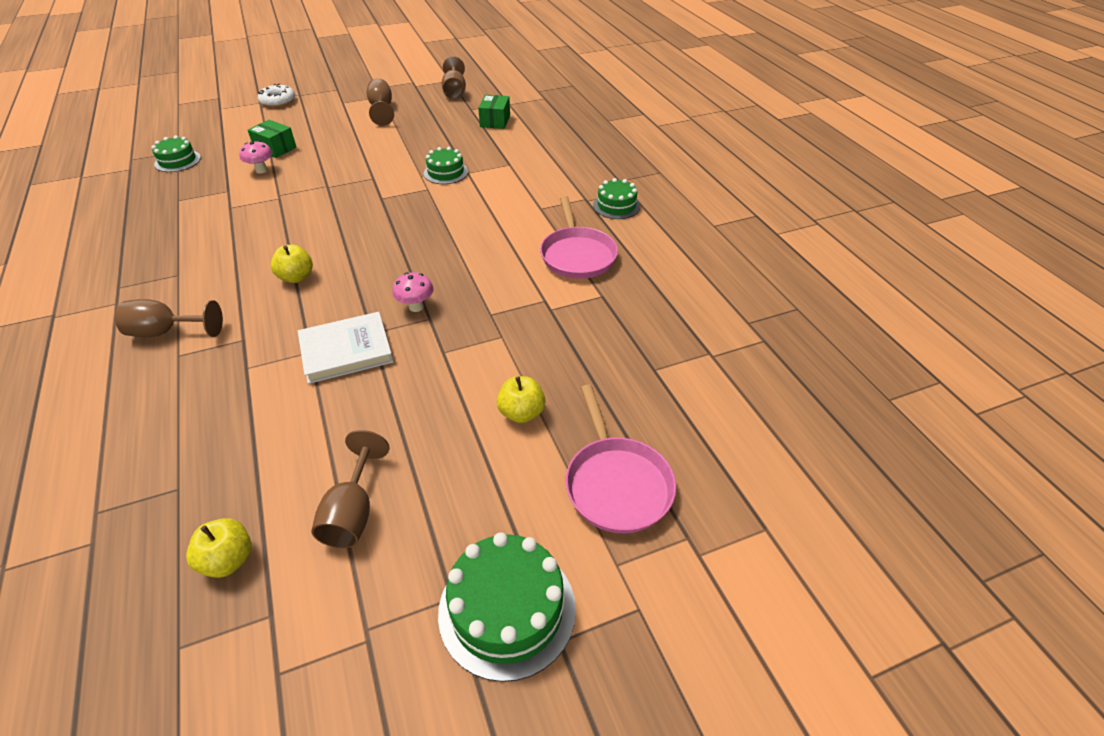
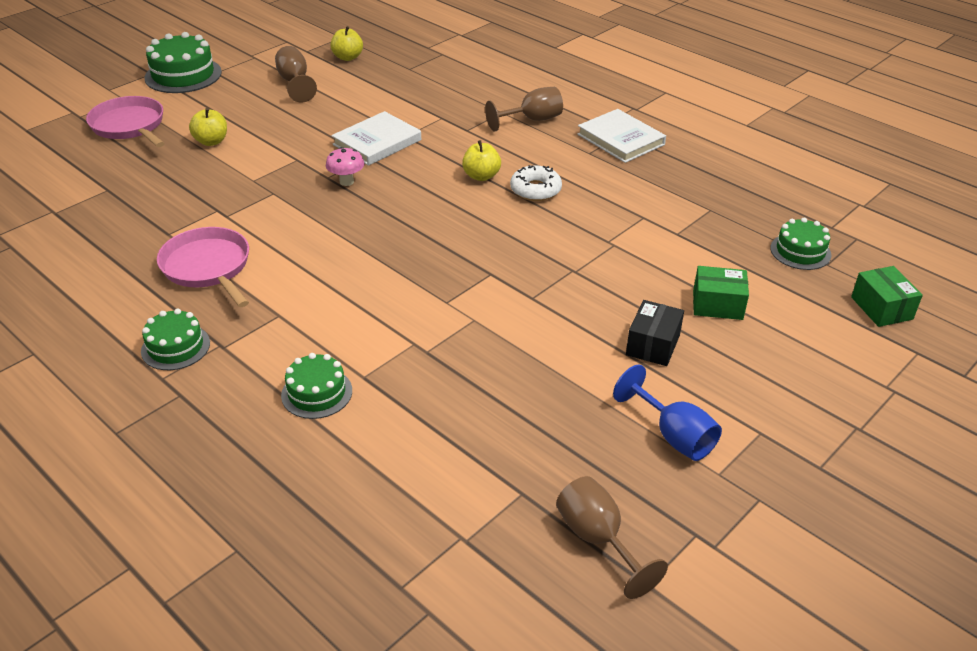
camera: 155 degrees right, 5 degrees down
(130, 280) = (621, 139): none -> white book
(261, 170) = (682, 268): pink mushroom -> none
(278, 101) = (863, 398): white donut -> white donut (535, 190)
(339, 140) = (653, 345): none -> black box
(382, 109) = (673, 436): brown goblet -> blue goblet
(446, 172) = (444, 334): green cake -> green cake (317, 393)
(495, 121) = (452, 472): green box -> green box (881, 308)

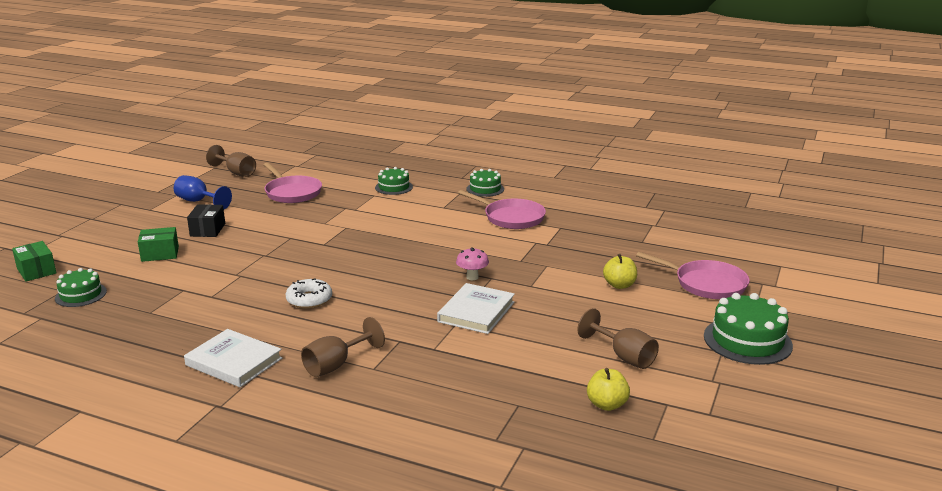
camera: 160 degrees right, 15 degrees down
(481, 176) = (362, 301): yellow apple -> none
(500, 422) = (292, 193): none -> pink pan

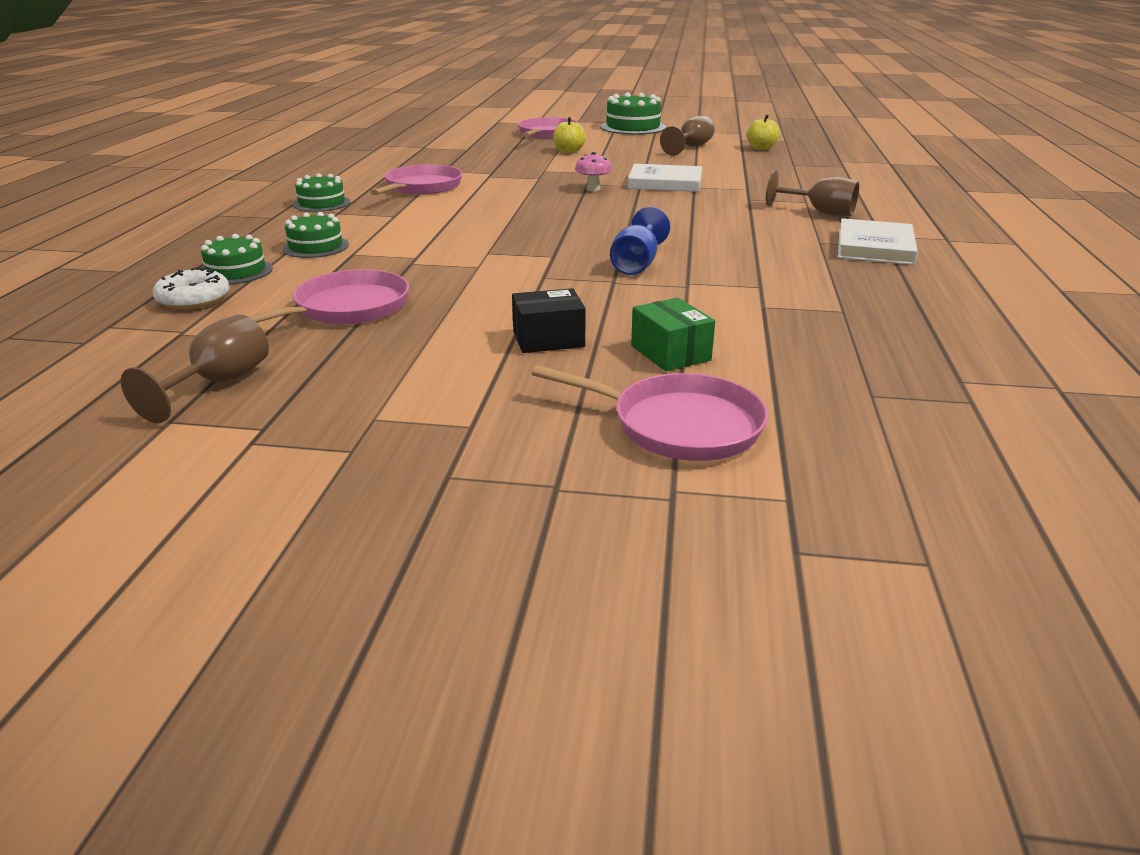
camera: 105 degrees left, 5 degrees up
(36, 271) = (844, 451): green box -> none
(81, 295) = (864, 373): green cake -> green cake (236, 271)
(98, 244) = (679, 425): none -> pink pan
(198, 201) = (411, 382): blue goblet -> blue goblet (636, 264)
(309, 299) = (711, 239): white donut -> white donut (194, 299)

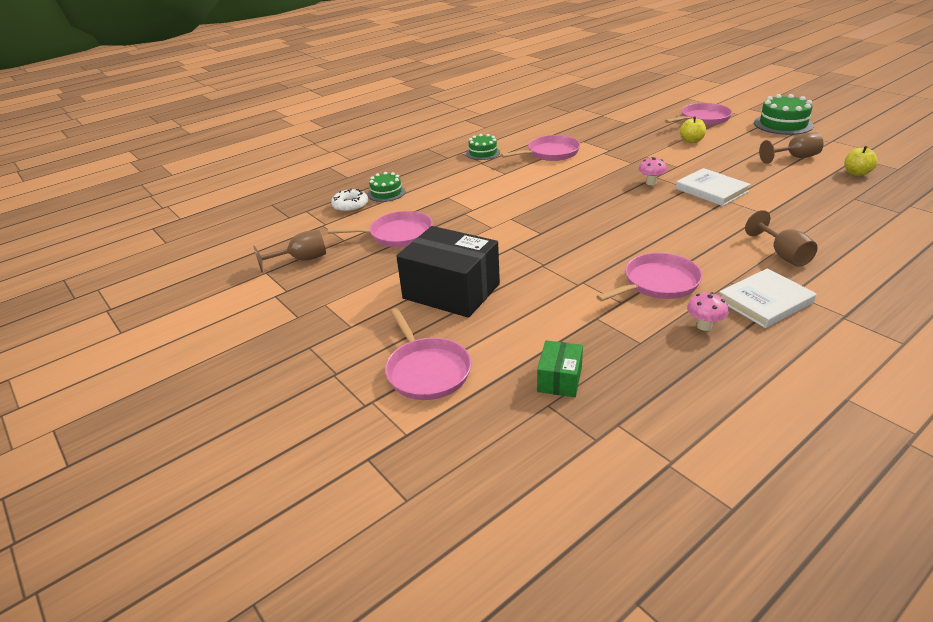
camera: 45 degrees right, 5 degrees up
(316, 247) = (438, 186): green cake -> none
(548, 339) = (451, 291): black box -> black box, size x2.05
(636, 264) = (576, 256): blue goblet -> none
(670, 353) = (492, 326): green box -> green box (559, 379)
(762, 261) = (658, 283): none -> pink pan
(867, 279) = (704, 326): none -> pink mushroom

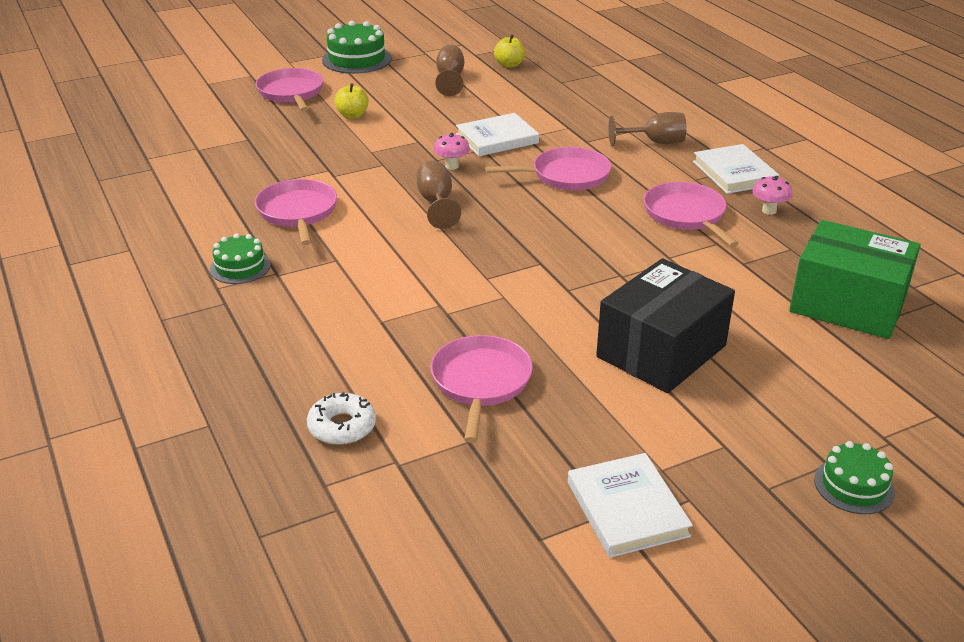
camera: 80 degrees left, 0 degrees up
(289, 296) = (627, 509): none -> white book
(301, 260) = (516, 493): brown goblet -> brown goblet (436, 203)
(386, 193) = (319, 382): green cake -> green cake (854, 486)
(427, 371) = (828, 389): pink pan -> pink pan (566, 175)
(559, 379) = (847, 304): green box -> green box, size x2.05

